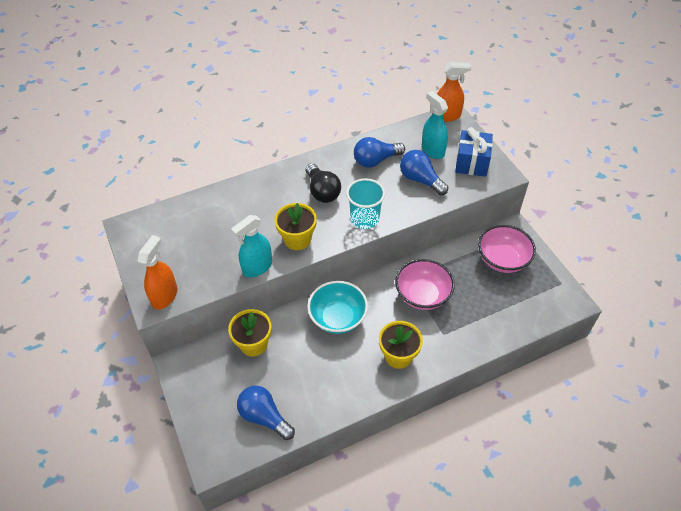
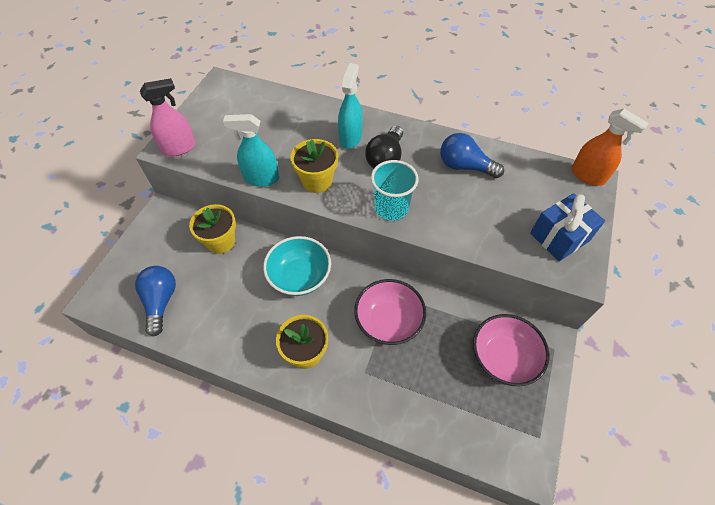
camera: 45 degrees right, 5 degrees up
(165, 296) = (179, 148): orange spray bottle -> pink spray bottle
(420, 180) = (485, 214): blue light bulb -> none
(433, 150) = (532, 196): turquoise spray bottle -> turquoise spray bottle (350, 138)

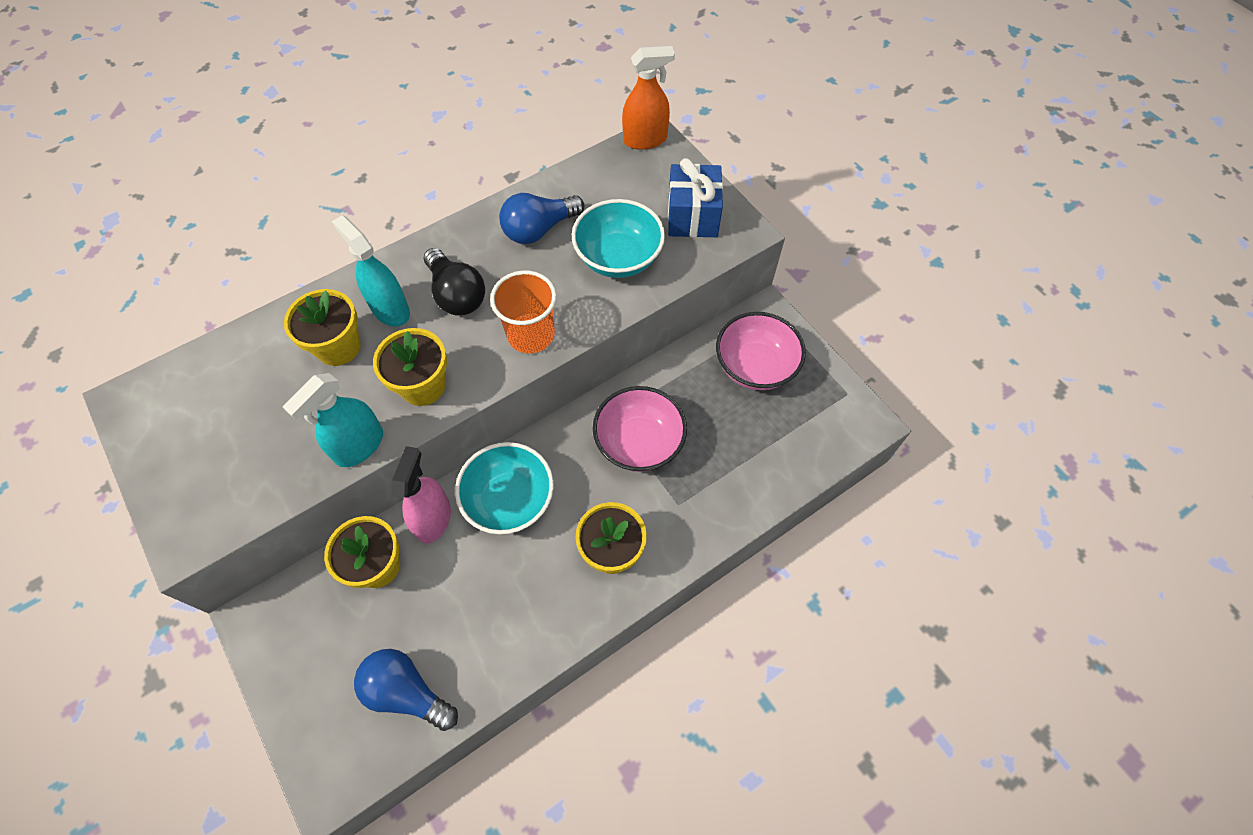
camera: 55 degrees left, 5 degrees up
(179, 148) = (203, 521): pink spray bottle -> pink spray bottle (433, 519)
(310, 133) = (338, 347): none -> yellow flower pot
(391, 208) = (531, 335): turquoise cup -> orange cup
(485, 217) = (618, 258): none -> turquoise bowl

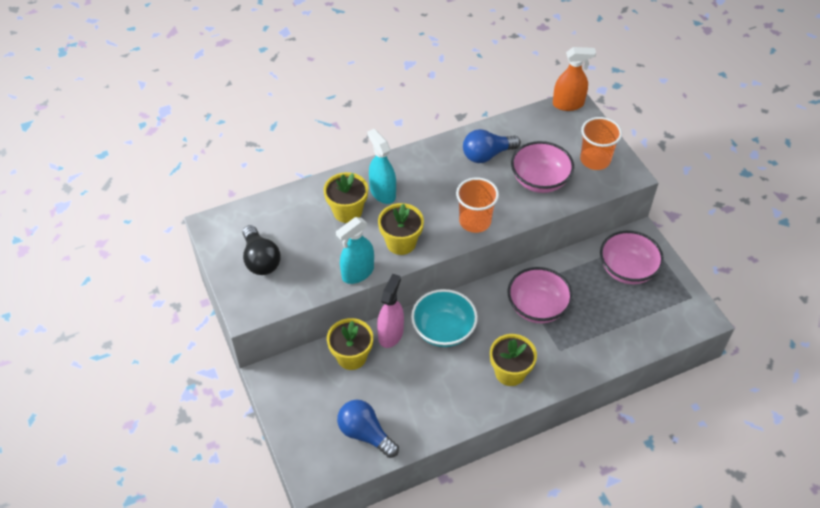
camera: 10 degrees right, 10 degrees down
(457, 294) = (427, 189): black light bulb -> black light bulb (261, 260)
(618, 258) = (539, 180): turquoise bowl -> pink bowl
(692, 216) = (595, 160): blue gift -> orange cup

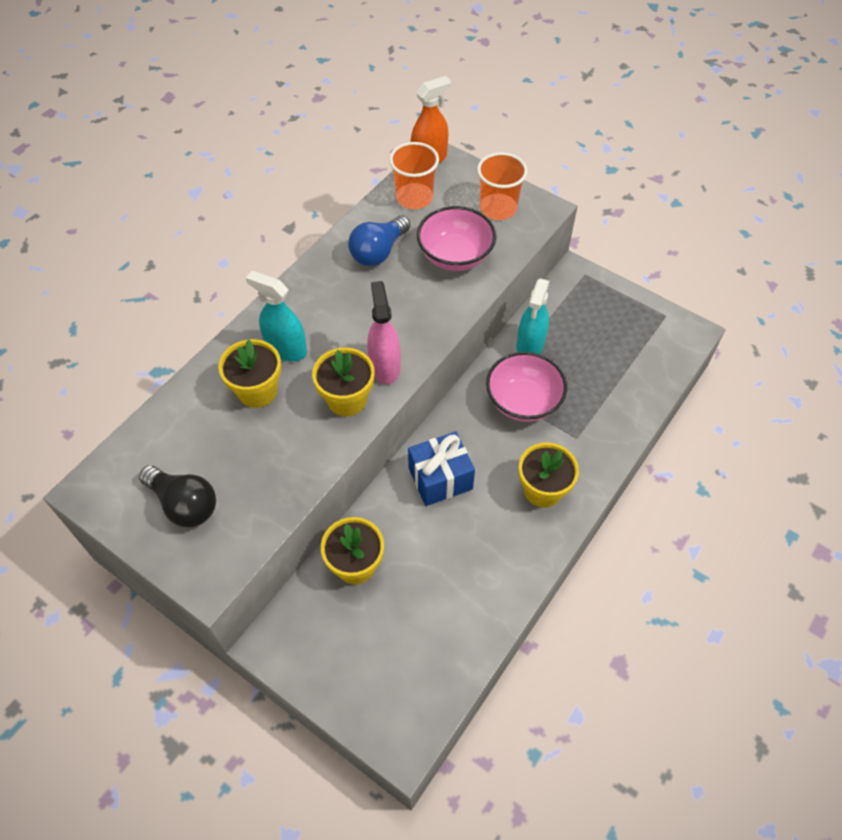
camera: 30 degrees left, 5 degrees up
(357, 273) = (318, 461): turquoise spray bottle -> turquoise spray bottle (530, 345)
(365, 434) = (431, 651): blue light bulb -> none
(391, 334) = (384, 513): pink spray bottle -> pink spray bottle (385, 366)
(443, 330) = (440, 478): turquoise bowl -> blue gift
(475, 221) = (415, 334): orange cup -> orange cup (414, 198)
(627, 270) = (586, 316): pink bowl -> none

